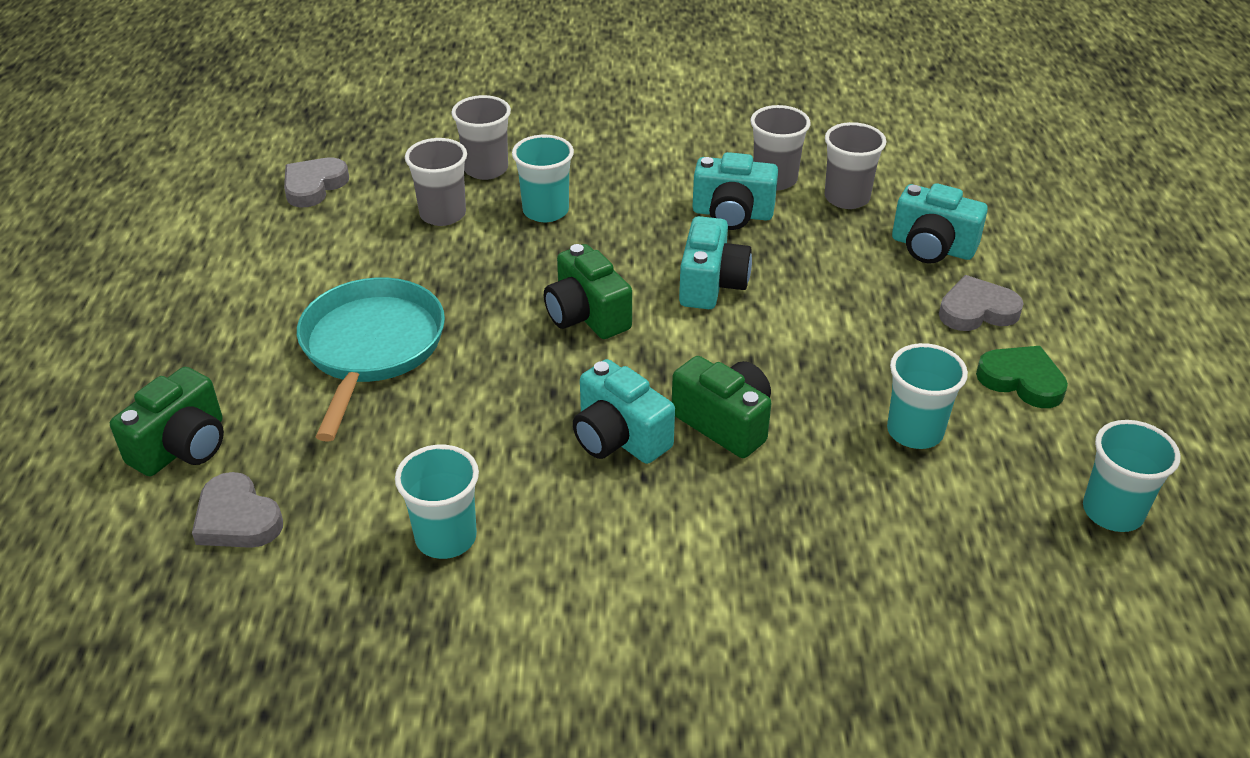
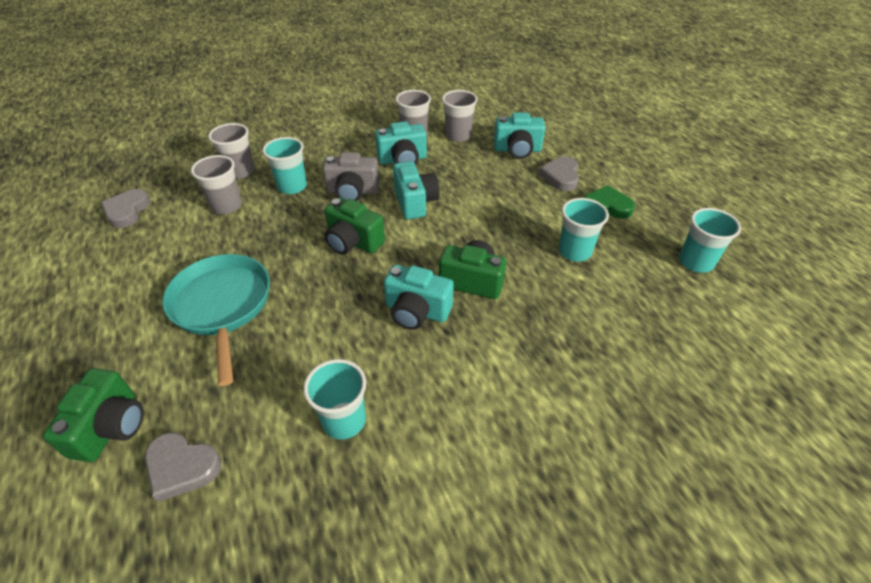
camera: 25 degrees left, 5 degrees up
(627, 243) = (352, 192): none -> grey camera
(977, 310) = (561, 176): grey heart -> grey heart turned 45 degrees counterclockwise

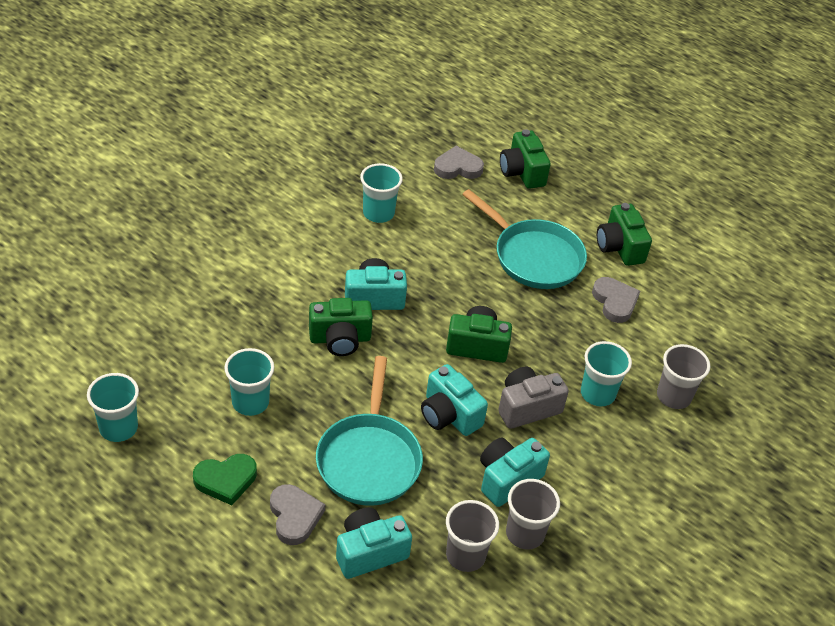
camera: 150 degrees right, 0 degrees up
(127, 211) = (720, 312): grey heart -> grey heart (615, 302)
(129, 290) = (619, 247): none -> green camera
(227, 206) = (636, 348): grey cup -> none
(492, 192) = (369, 458): none -> turquoise pan

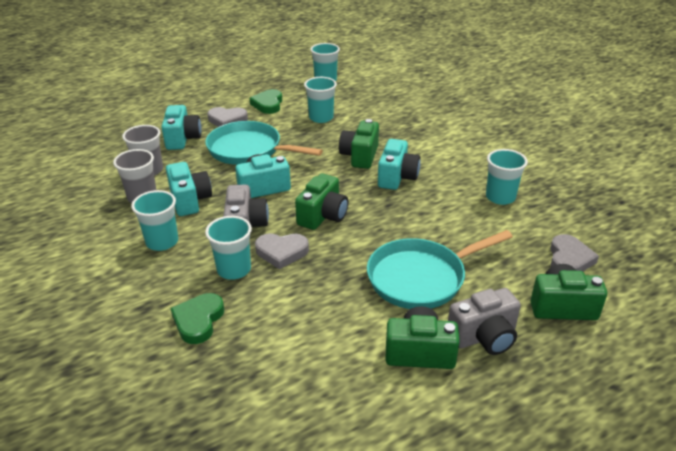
camera: 115 degrees right, 10 degrees down
(582, 213) = (484, 337): none -> grey camera
(591, 473) = (162, 242): none -> turquoise cup
(615, 302) = (338, 319): grey heart -> grey heart (281, 252)
(673, 396) = (198, 320): grey cup -> green heart

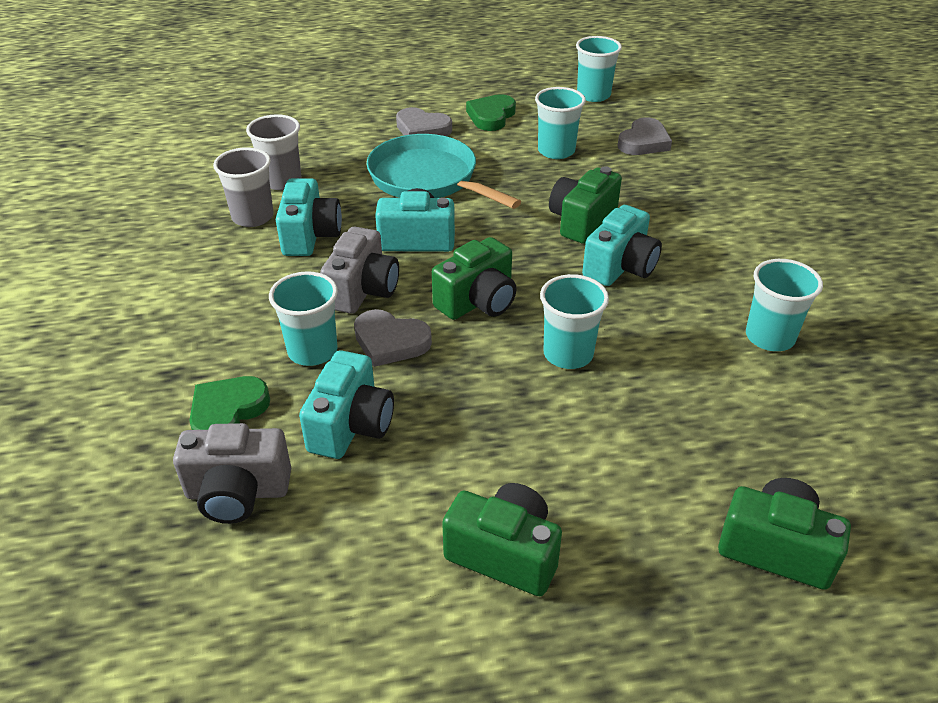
camera: 20 degrees right, 5 degrees up
(162, 242) = (243, 287): turquoise cup -> turquoise cup (568, 354)
(182, 139) = (348, 145): turquoise camera -> turquoise camera (351, 426)
(421, 278) = (571, 436): turquoise pan -> none
(484, 337) = (618, 560): grey camera -> grey camera (238, 492)
(569, 259) = (832, 471): grey heart -> grey heart (643, 142)

